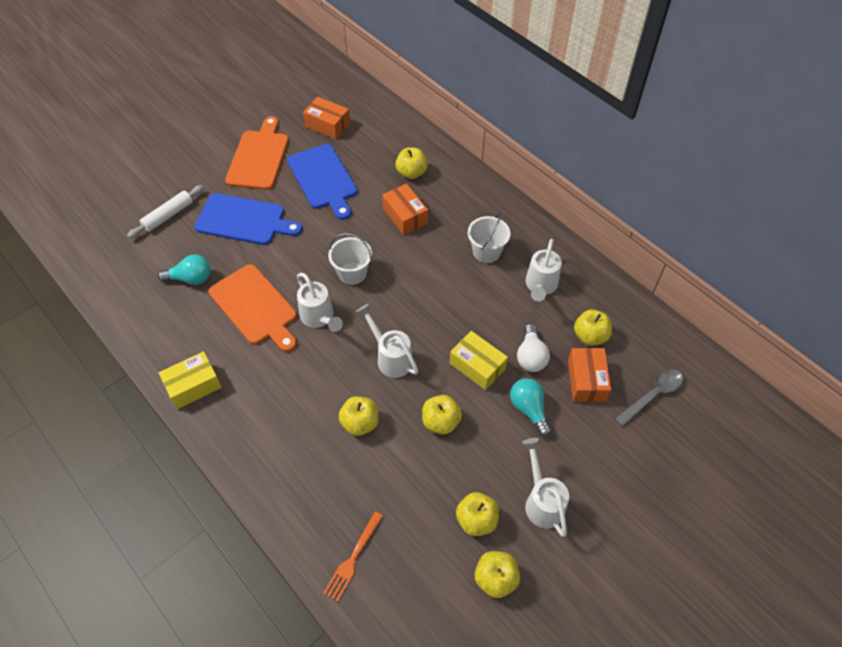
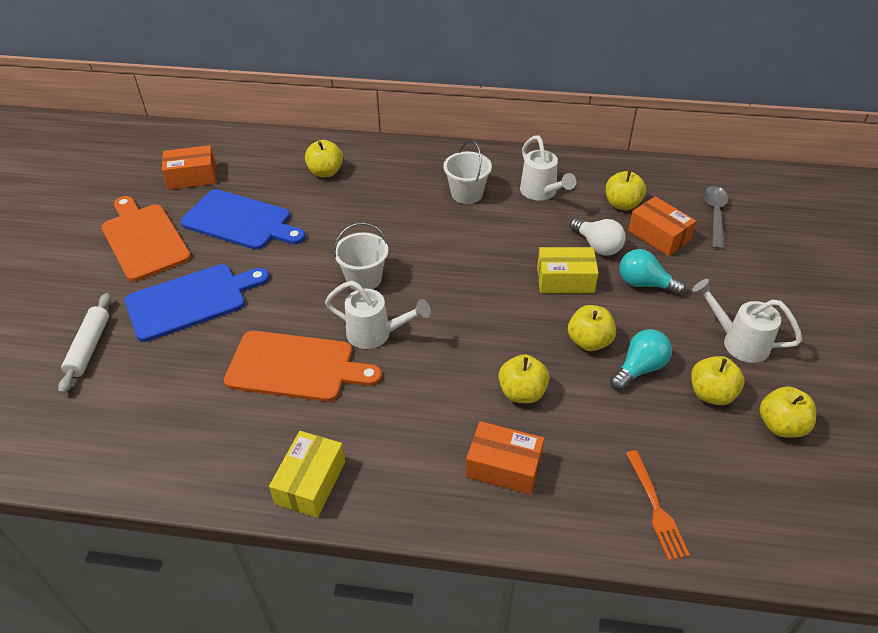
camera: 40 degrees left, 10 degrees down
(191, 278) = (188, 387): turquoise light bulb -> turquoise light bulb (639, 368)
(390, 357) = (483, 322): white watering can -> none
(405, 216) = (360, 207): orange box -> orange box (504, 466)

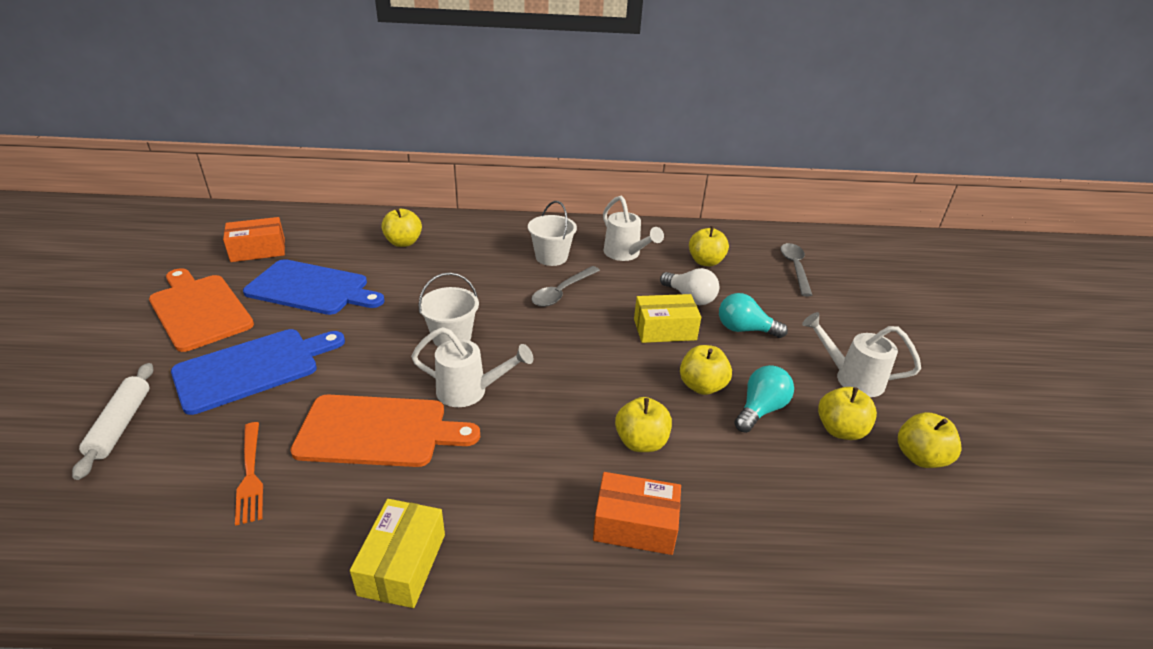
camera: 10 degrees left, 10 degrees down
(472, 234) = (562, 292): none -> grey spoon
(656, 508) = (816, 557): orange fork -> orange fork (250, 475)
(659, 236) = (747, 287): orange box -> none

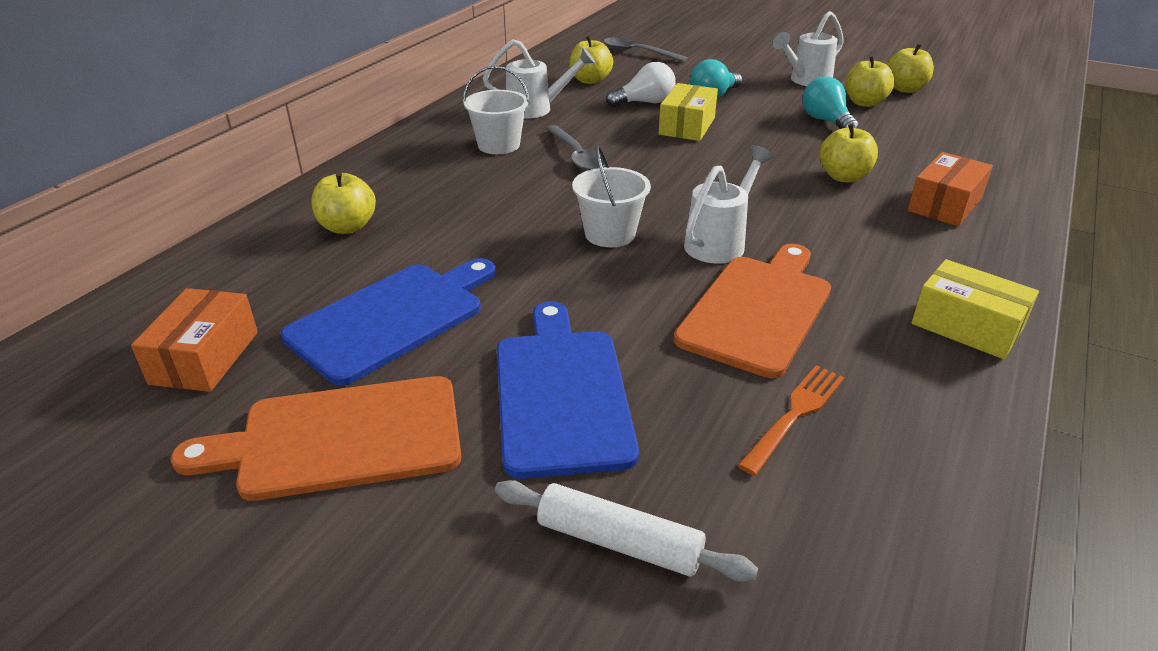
camera: 60 degrees left, 0 degrees up
(250, 475) = (794, 415): orange fork -> orange fork turned 60 degrees counterclockwise
(702, 386) = (782, 134): yellow apple -> none

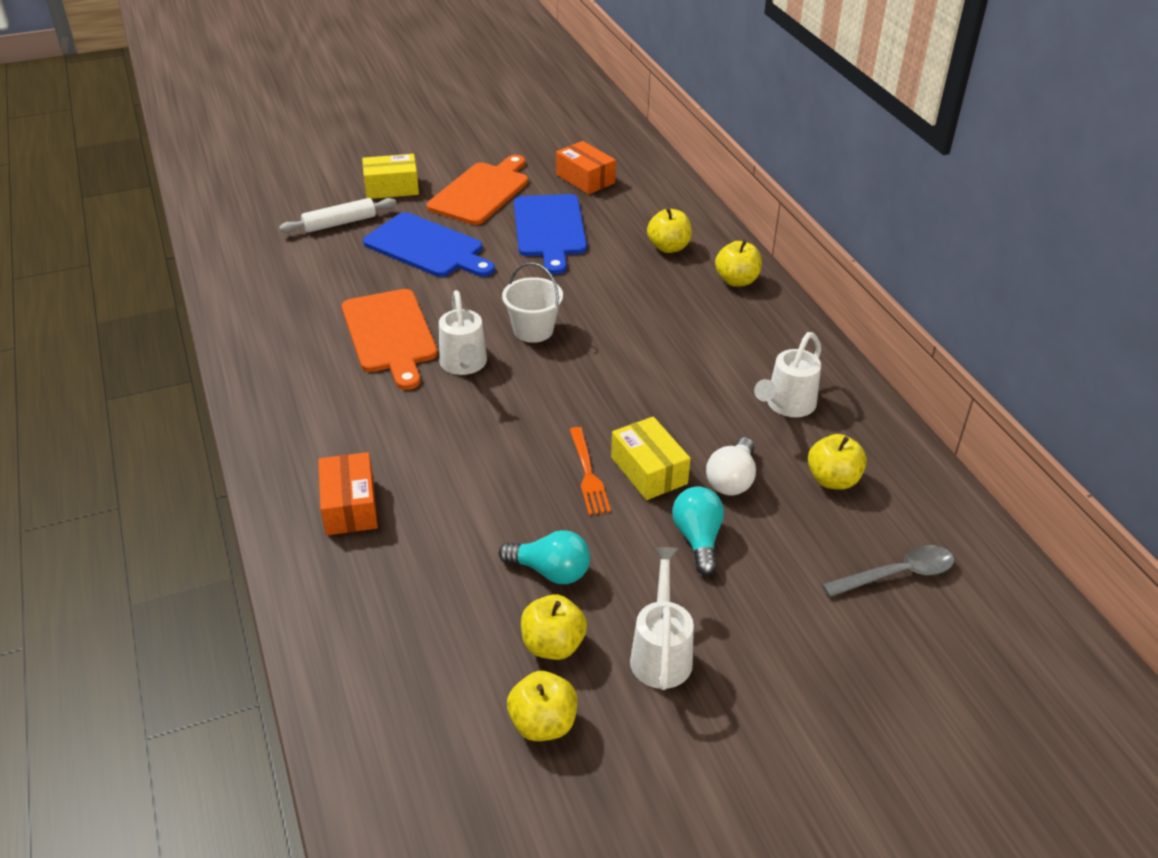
camera: 130 degrees right, 5 degrees up
(498, 145) = (728, 351): white bucket -> none
(576, 156) = (663, 377): grey spoon -> none
(794, 415) = (319, 295): orange fork -> orange fork (588, 474)
(843, 177) = (453, 489): yellow apple -> yellow apple (736, 280)
(966, 326) = (267, 393): yellow box -> yellow box (391, 188)

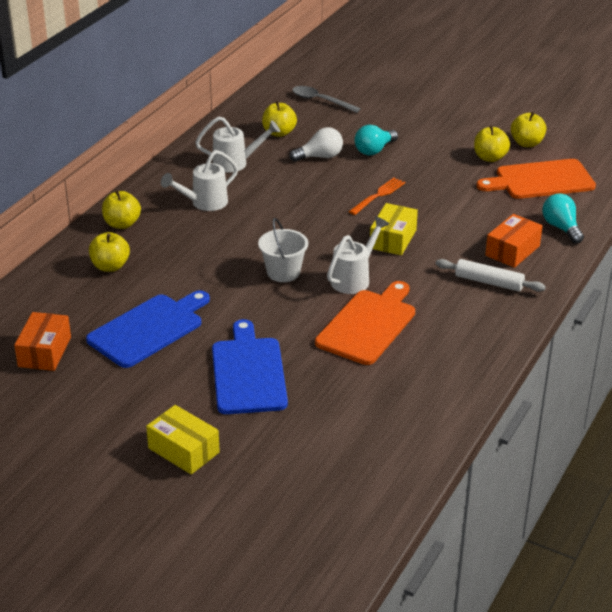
camera: 130 degrees left, 5 degrees down
(339, 223) = (274, 441): white rolling pin -> white rolling pin (489, 282)
(481, 192) = (131, 395): orange cutting board -> orange cutting board (541, 180)
(550, 571) = (454, 176): turquoise light bulb -> turquoise light bulb (561, 228)
(648, 470) = (348, 180): yellow box -> yellow box (393, 239)
(661, 652) = (451, 134): white watering can -> white watering can (204, 203)

